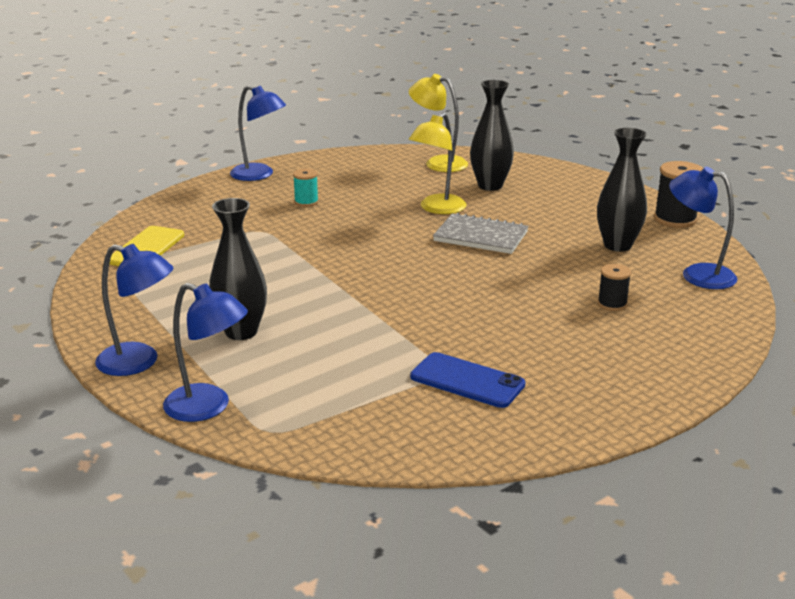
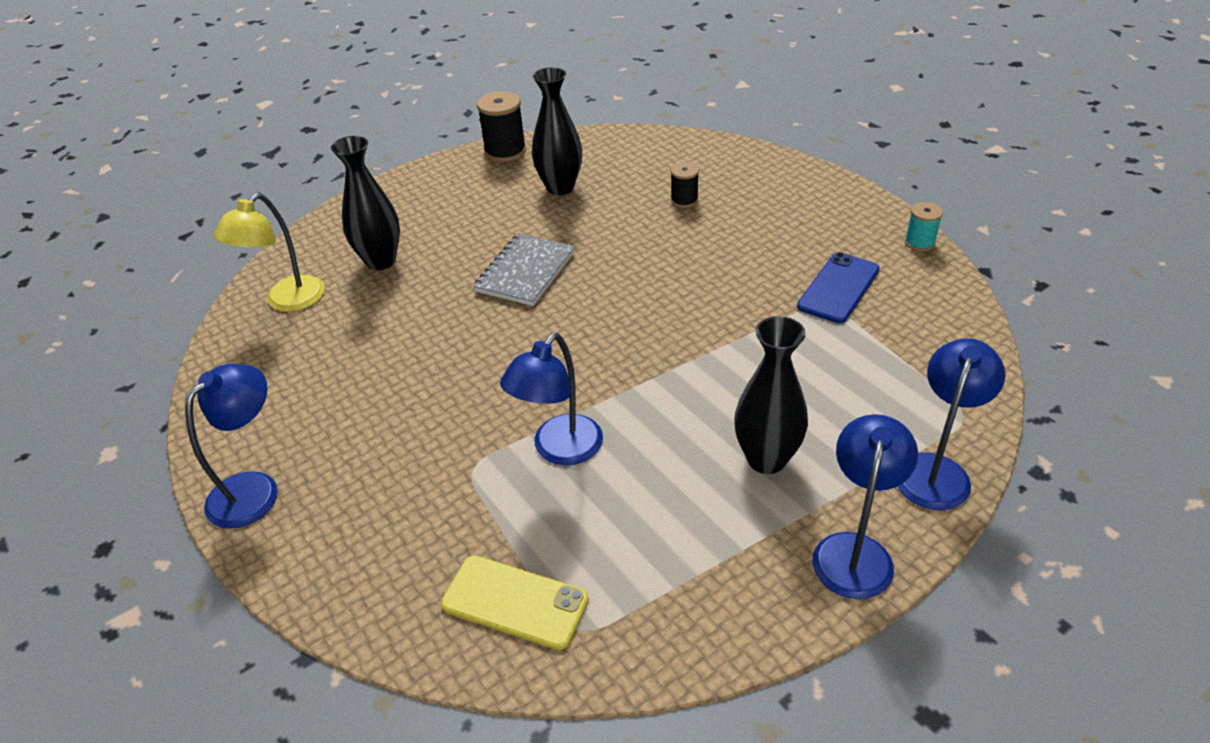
camera: 85 degrees left, 15 degrees up
(306, 202) = (382, 425): turquoise spool -> turquoise spool (919, 243)
(437, 209) = (439, 303): yellow lamp -> none
(697, 274) = (626, 152): blue lamp -> blue lamp (559, 450)

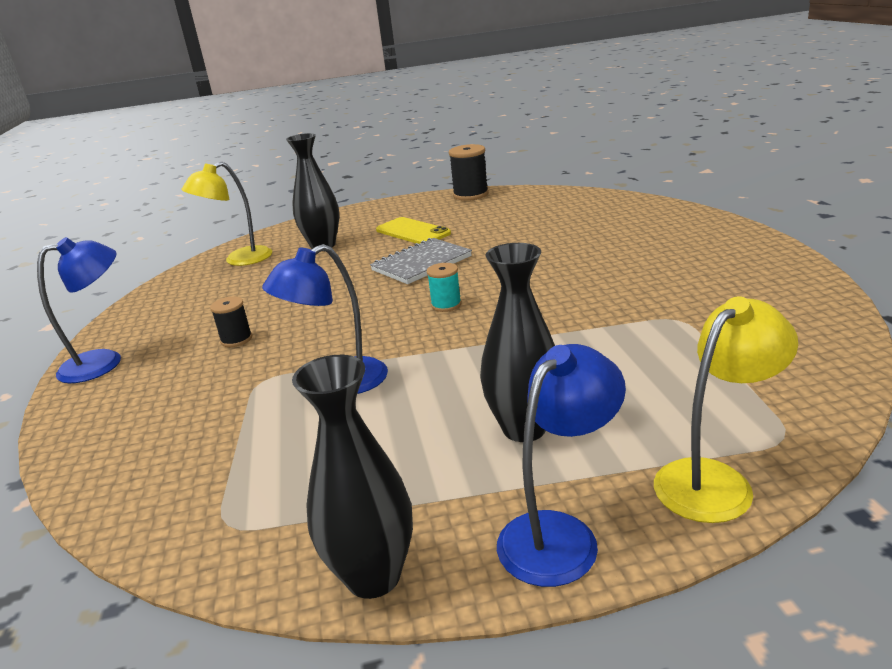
camera: 25 degrees right, 15 degrees down
(515, 602) = (198, 486): yellow phone -> yellow phone (412, 232)
(560, 187) = (495, 218): black vase -> black vase (373, 576)
(684, 200) = (594, 234): black spool -> black spool (236, 339)
(838, 288) = (703, 309): blue phone -> none
(919, 243) = (820, 286): turquoise spool -> turquoise spool (446, 305)
(935, 469) = (714, 480): blue lamp -> yellow lamp

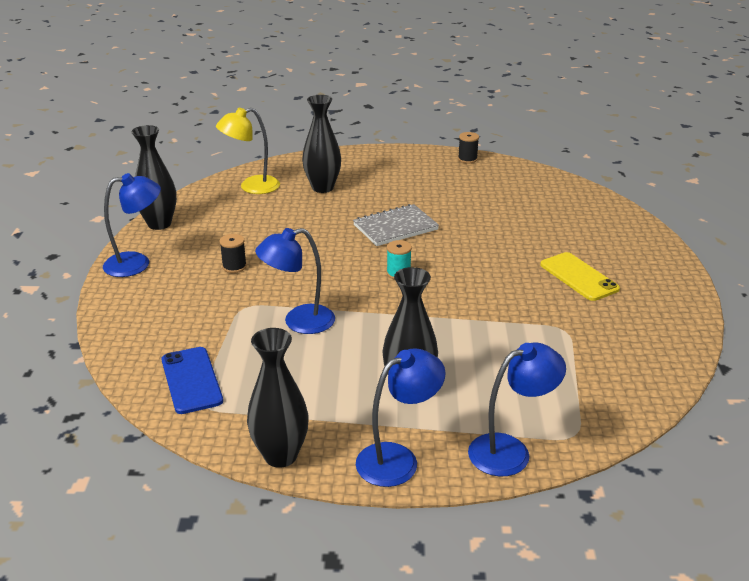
camera: 10 degrees right, 5 degrees up
(130, 315) = (159, 224): none -> black vase
(203, 492) = (191, 380): none -> blue phone
(412, 232) = (401, 191): yellow phone -> yellow phone (578, 277)
(470, 195) = (467, 159): black spool -> black spool, size x0.60
(714, 480) = (510, 451): yellow lamp -> blue lamp

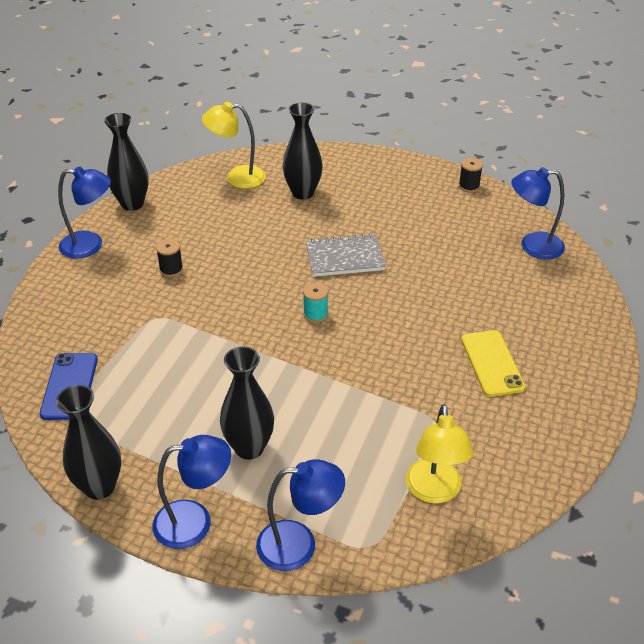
camera: 20 degrees right, 10 degrees up
(299, 322) = (193, 347): blue lamp -> blue lamp (532, 246)
(600, 379) = (434, 491): none -> yellow lamp

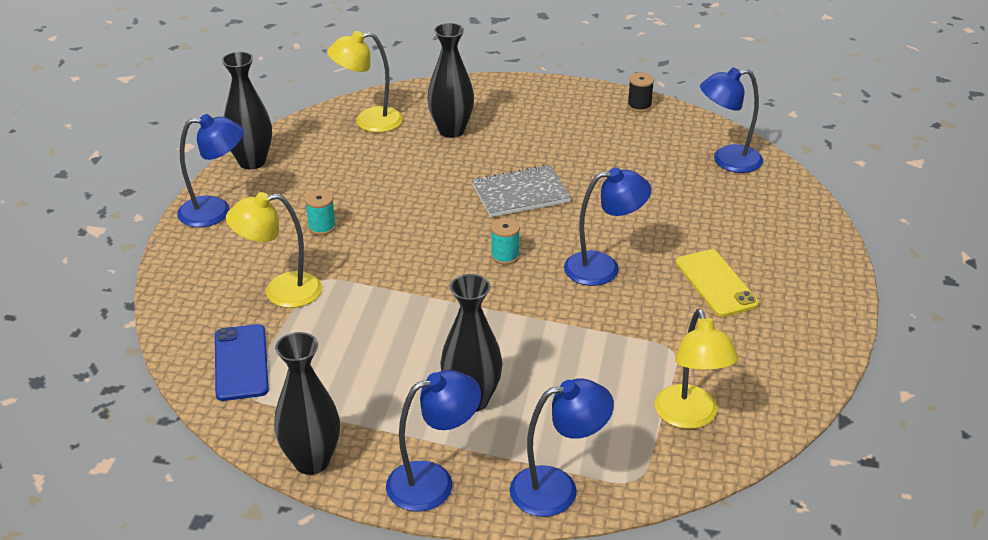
camera: 10 degrees left, 5 degrees down
(120, 325) = (281, 292): none -> yellow lamp
(171, 269) = (322, 227): black spool -> turquoise spool
(397, 335) = (603, 267): none -> blue lamp

